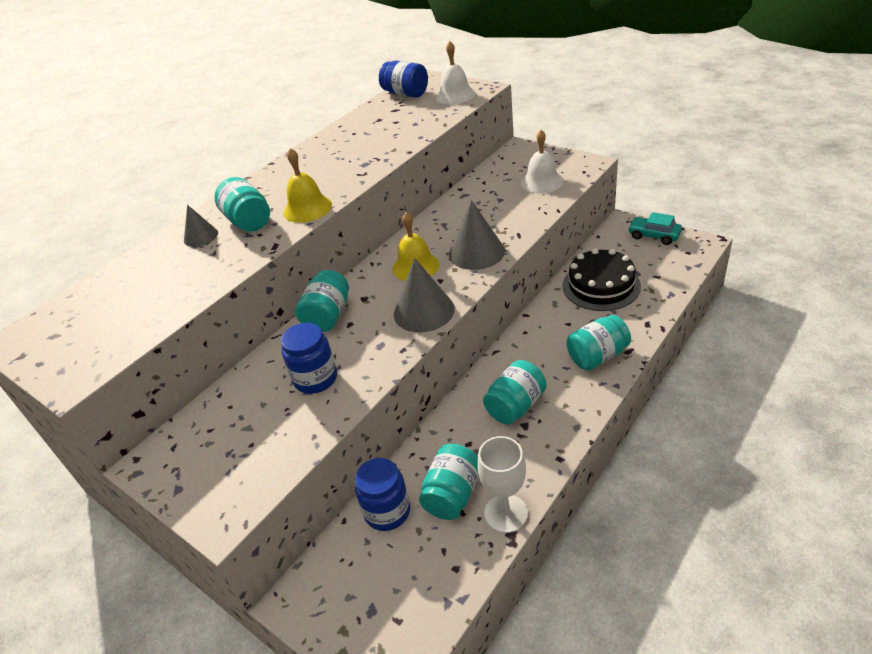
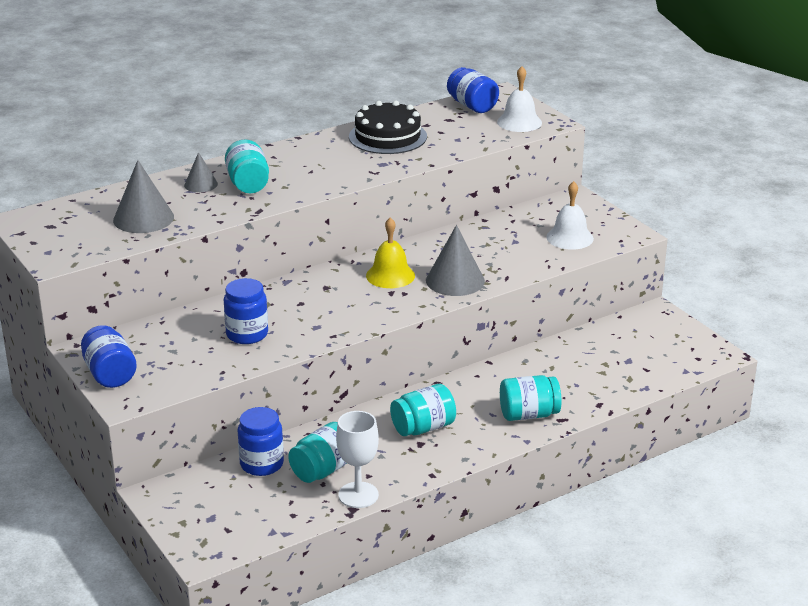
camera: 15 degrees right, 10 degrees down
(189, 486) = (110, 374): none -> blue jar
(307, 208) = (305, 188): yellow bell -> none
(328, 316) = (285, 291): turquoise jar -> none
(424, 311) = (372, 313): grey cone -> grey cone (143, 218)
(601, 286) = (583, 360): black cake -> black cake (387, 136)
(653, 236) = (677, 333): turquoise car -> none

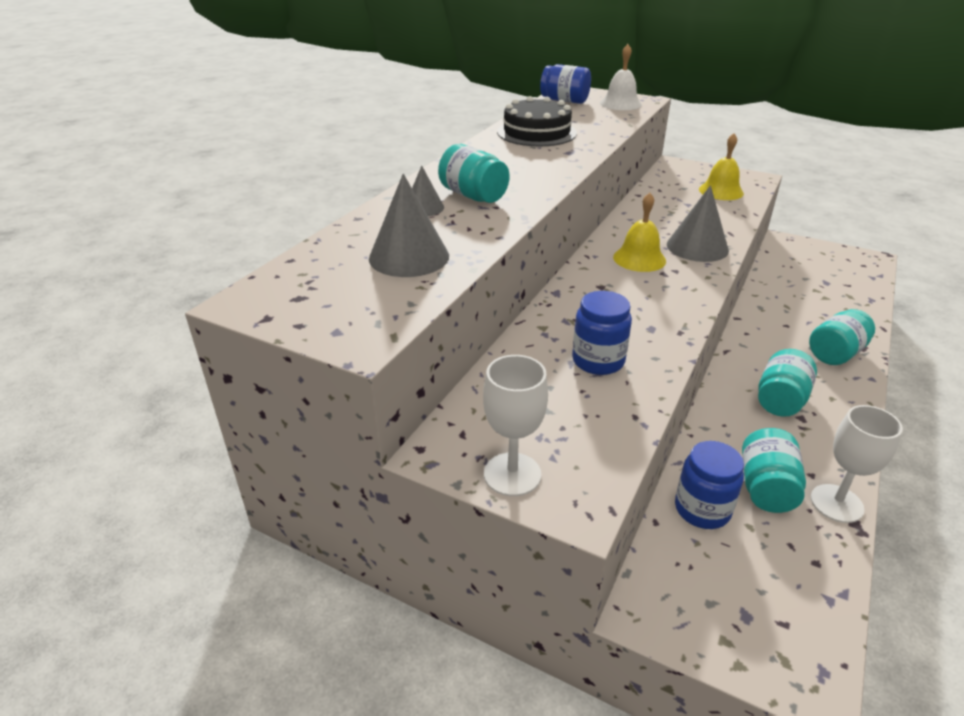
camera: 30 degrees left, 5 degrees up
(110, 374) = (512, 474): blue jar -> white goblet
(570, 237) = (721, 191): white bell -> yellow bell

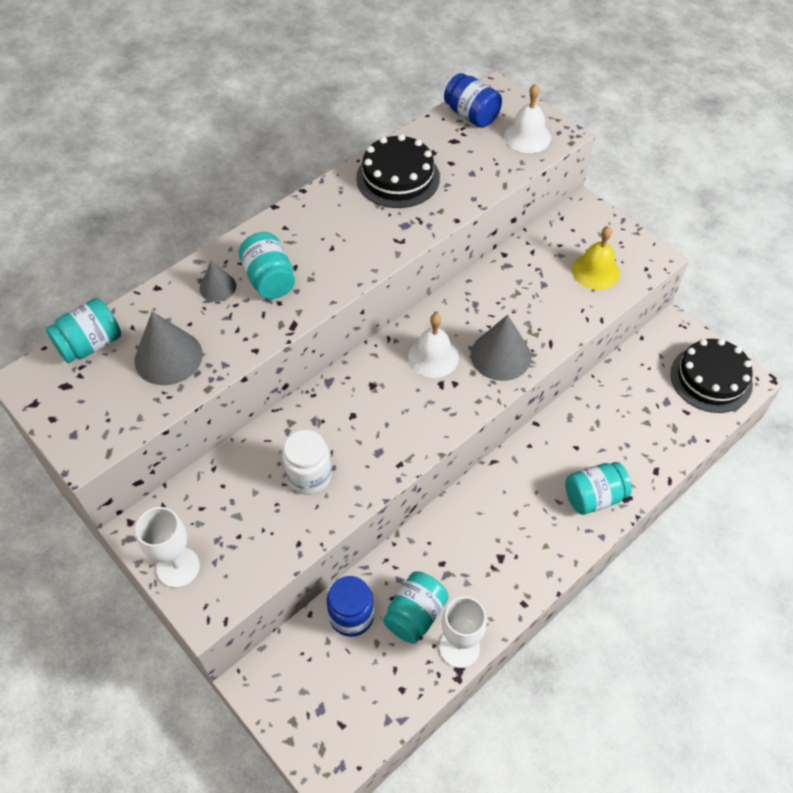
camera: 20 degrees right, 20 degrees up
(598, 361) = (309, 476): blue jar -> white jar
(639, 259) = (433, 357): yellow bell -> white bell
(780, 400) = (497, 533): turquoise jar -> turquoise jar (90, 344)
(843, 263) = (711, 379): none -> black cake

